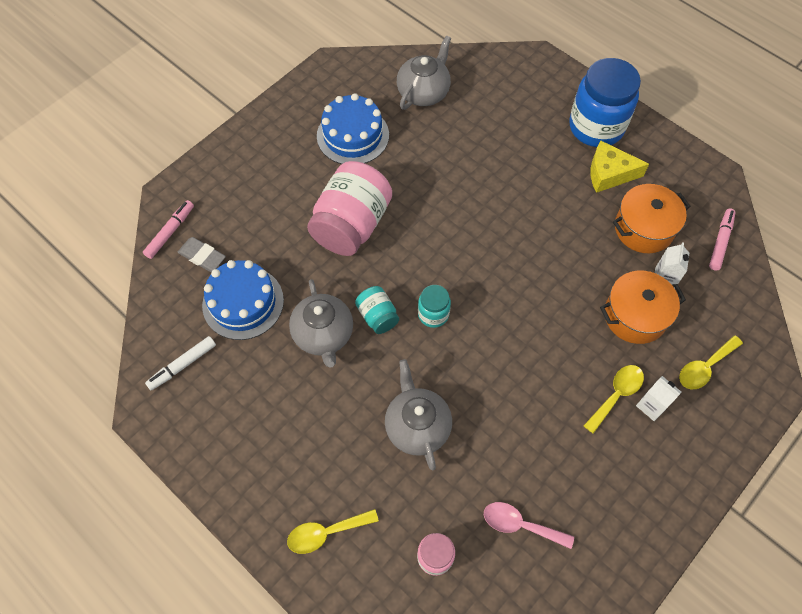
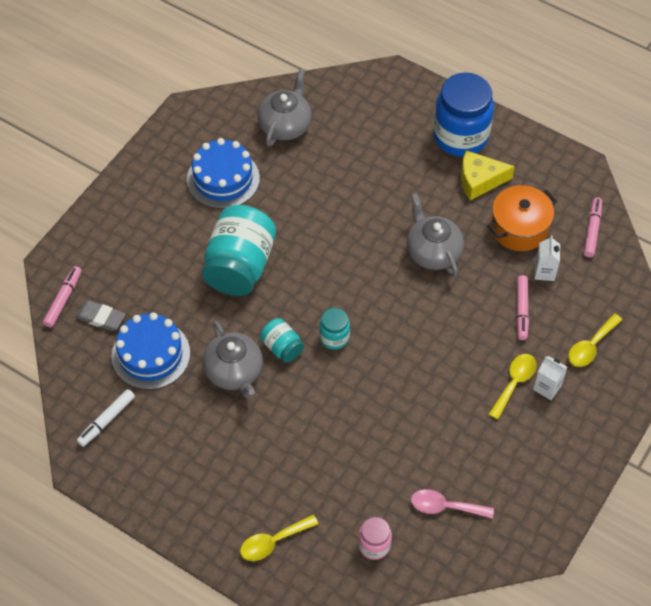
camera: 10 degrees left, 5 degrees down
(351, 225) = (240, 266): pink jar -> turquoise jar
(417, 426) = (338, 439): grey teapot -> grey teapot (433, 252)
(635, 316) = (521, 310): orange pot -> pink marker

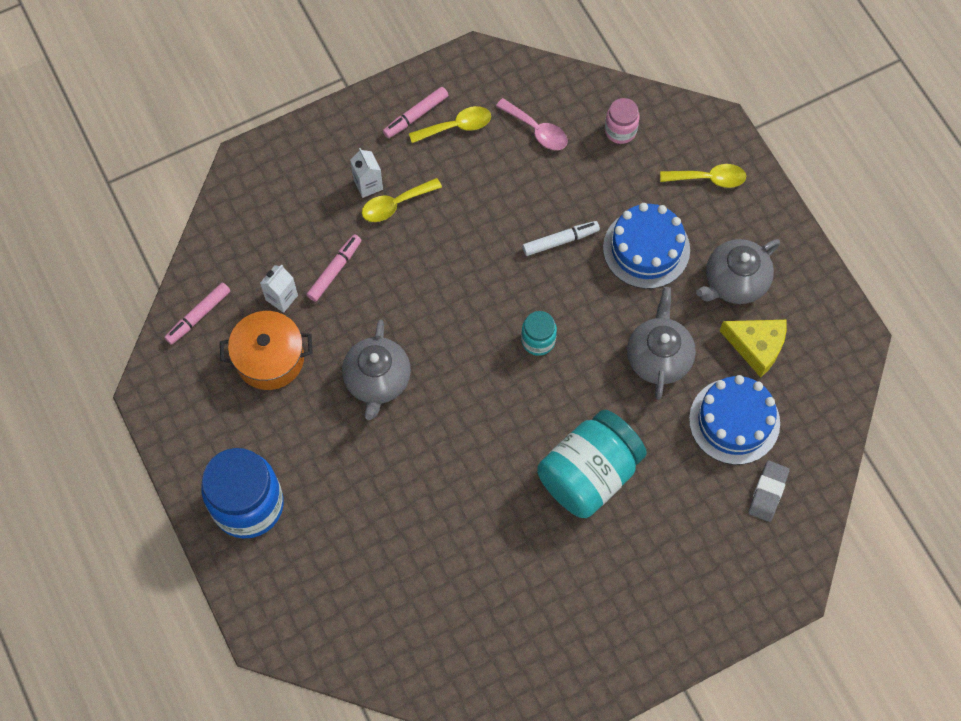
camera: 150 degrees left, 10 degrees up
(63, 299) = (799, 536): pink marker -> pink marker (416, 116)
(101, 317) = (768, 492): grey eraser -> grey eraser turned 60 degrees clockwise
(106, 420) = (811, 373): white marker -> white marker (560, 241)
(223, 179) = (547, 598): blue cake -> blue cake (646, 248)
(282, 347) = (596, 358): turquoise jar -> none
(285, 125) = (434, 634): grey teapot -> grey teapot (734, 282)
(479, 180) = (268, 437): yellow cheese -> yellow cheese (756, 346)
(591, 346) = (297, 200): yellow spoon -> yellow spoon (456, 126)

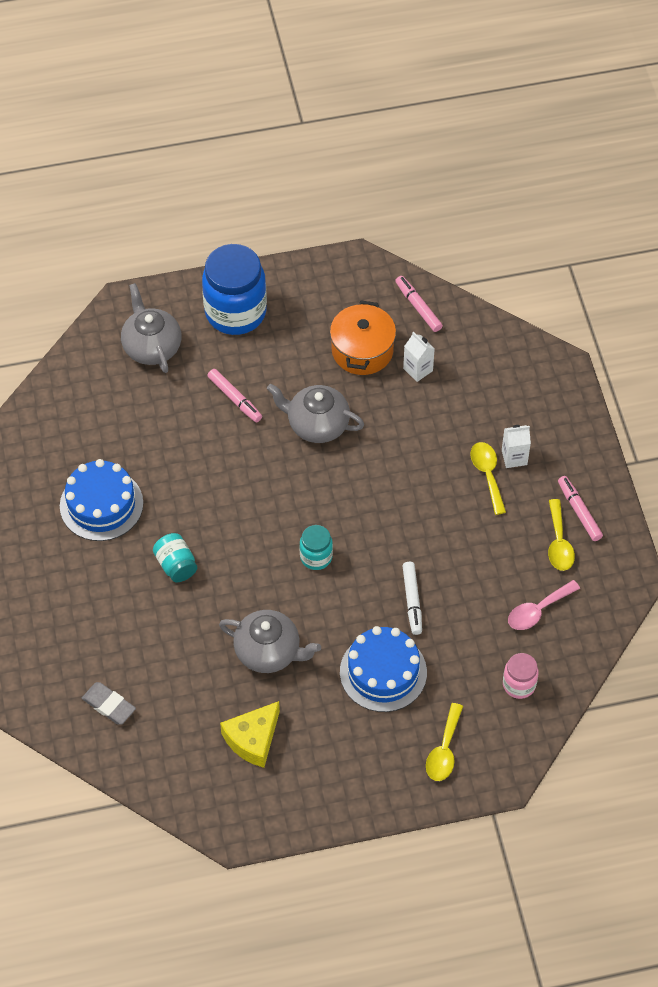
camera: 105 degrees right, 10 degrees down
(334, 270) = (433, 414): pink marker -> pink marker (235, 399)
(589, 474) = (176, 565): turquoise jar -> turquoise jar, size x0.49
(734, 282) = (325, 740): grey teapot -> grey teapot (151, 347)
(734, 421) = (185, 697): blue cake -> blue cake (101, 504)

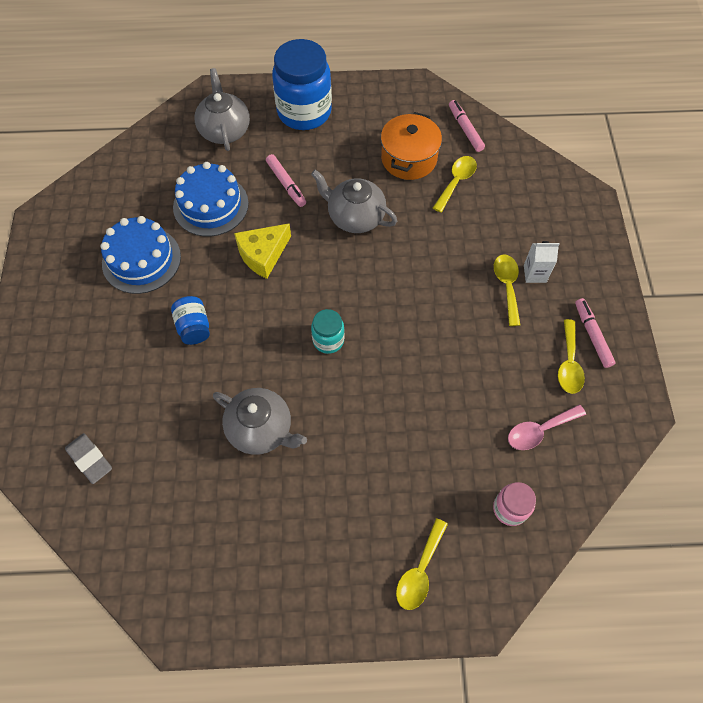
camera: 10 degrees right, 5 degrees up
(176, 565) = (194, 327): turquoise jar -> blue jar
(253, 739) = (223, 522): yellow cheese -> yellow cheese (263, 254)
(383, 672) = (371, 471): blue cake -> blue cake (211, 205)
(412, 601) = (414, 399): white marker -> none
(418, 369) = (456, 182): white carton -> yellow spoon

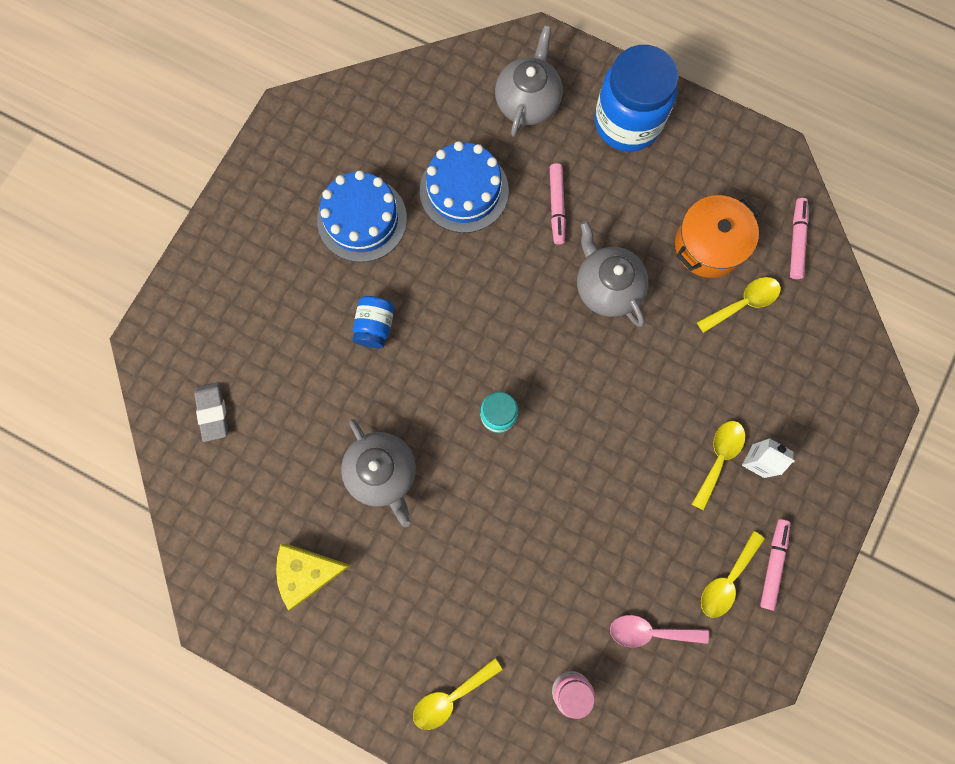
camera: 30 degrees right, 15 degrees up
(263, 254) = (486, 280): yellow cheese -> yellow cheese (308, 572)

